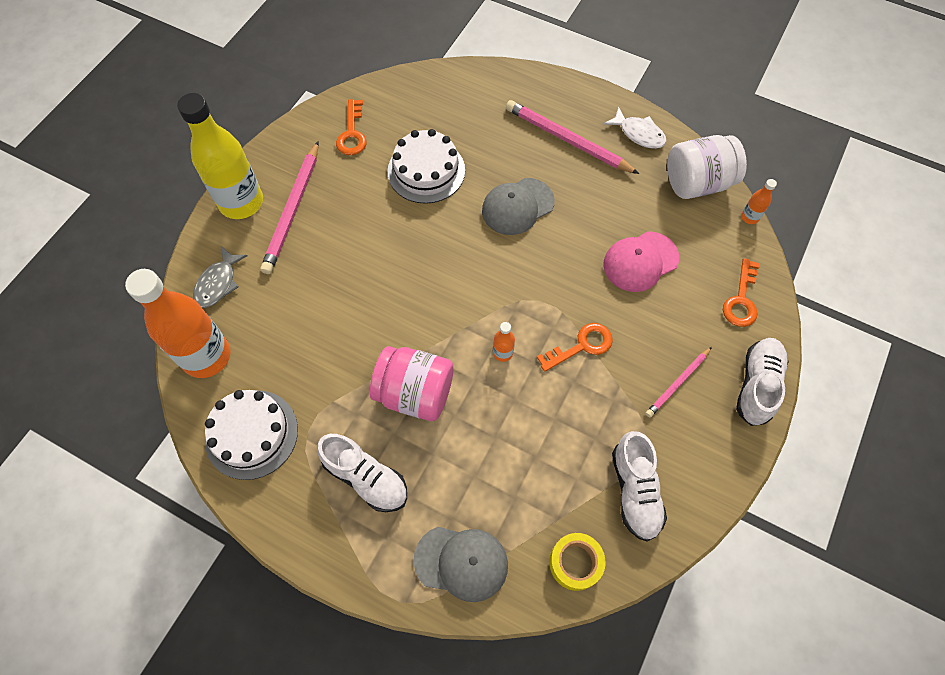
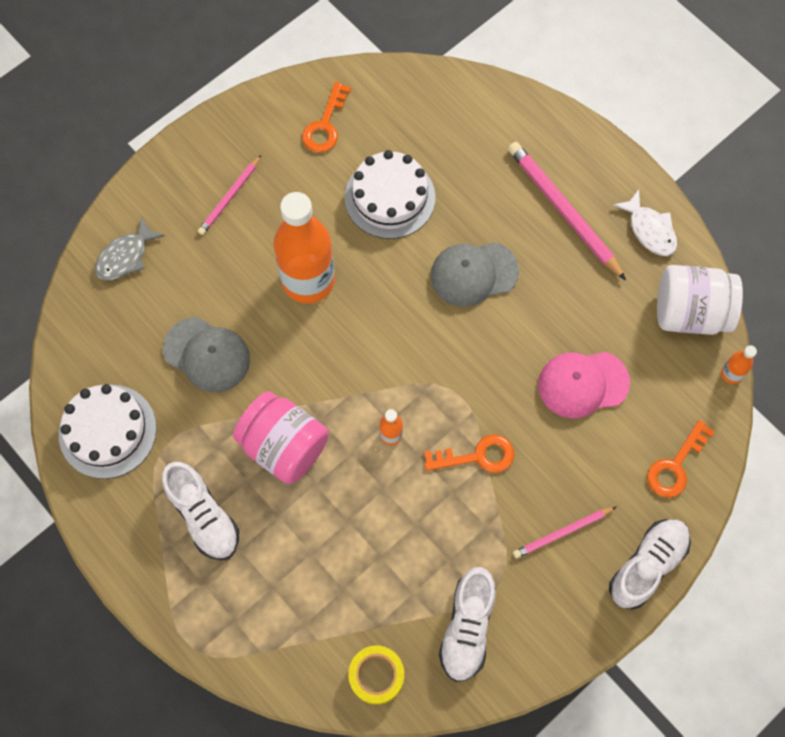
camera: 20 degrees right, 5 degrees up
(206, 356) = (89, 333): orange bottle -> orange bottle (308, 280)
(241, 202) = (178, 170): yellow bottle -> none
(293, 210) = (230, 197): pink pencil -> pink pencil, size x0.57
(461, 562) = (265, 633): grey cap -> grey cap (207, 354)

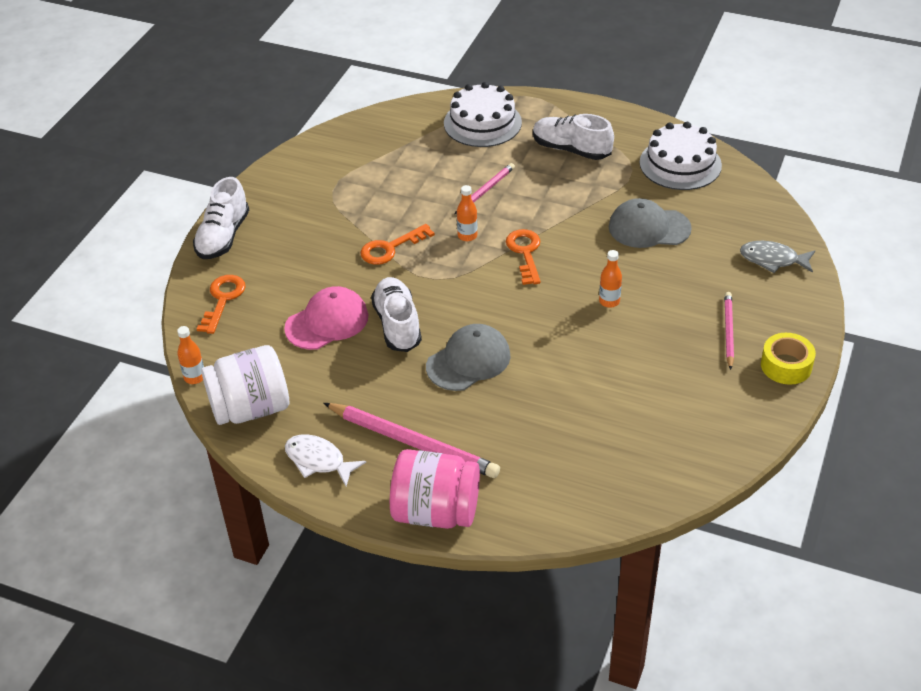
camera: 155 degrees right, 25 degrees down
(125, 256) = (773, 260): grey fish -> grey fish turned 90 degrees counterclockwise
(284, 446) = (544, 201): pink jar -> pink jar (435, 511)
(308, 280) = (609, 301): orange bottle -> orange bottle, size x0.40
(325, 125) = (694, 422): orange key -> orange key (525, 253)
(376, 676) = (393, 124): yellow tape -> yellow tape (786, 365)
(390, 197) = (586, 388): white cake -> white cake (482, 123)
(467, 627) = (343, 163): white shoe -> white shoe (397, 325)
(562, 532) = (298, 231): pink pencil -> pink pencil (485, 190)

